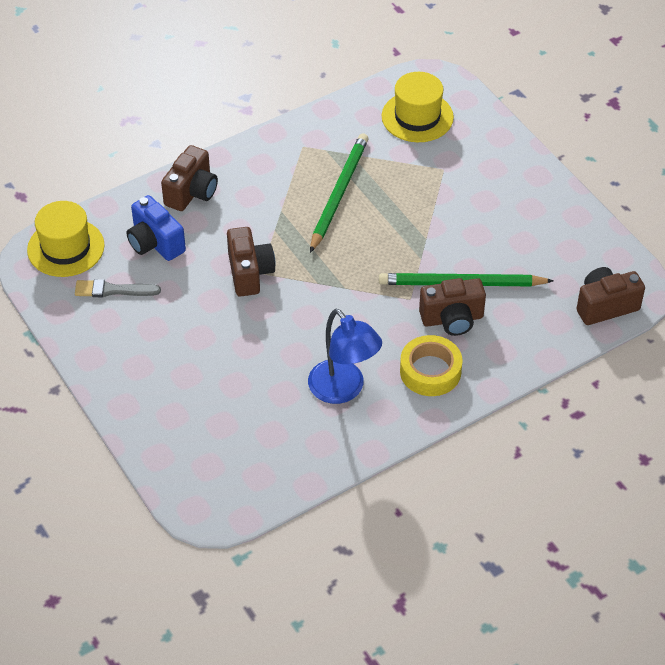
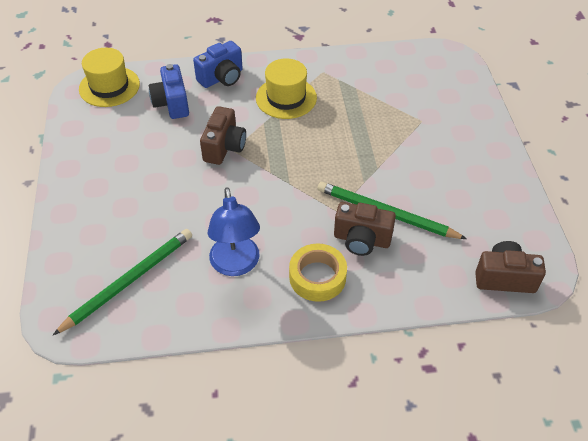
camera: 25 degrees right, 0 degrees up
(113, 290) = (119, 126): grey brush -> none
(192, 192) = (222, 78): brown camera -> blue camera
(338, 194) = (328, 113): green pencil -> green pencil (128, 281)
(417, 117) = (423, 77): yellow hat -> yellow hat (286, 98)

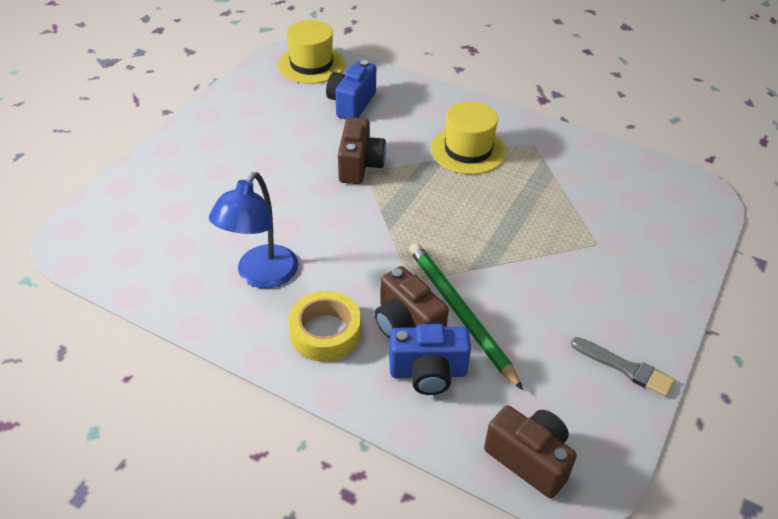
camera: 35 degrees right, 5 degrees down
(128, 281) = (157, 235): green pencil -> none
(222, 78) = (422, 103): blue camera -> blue camera (428, 372)
(224, 147) = (360, 165): brown camera -> brown camera turned 45 degrees counterclockwise
(504, 191) = (625, 368): none -> grey brush

